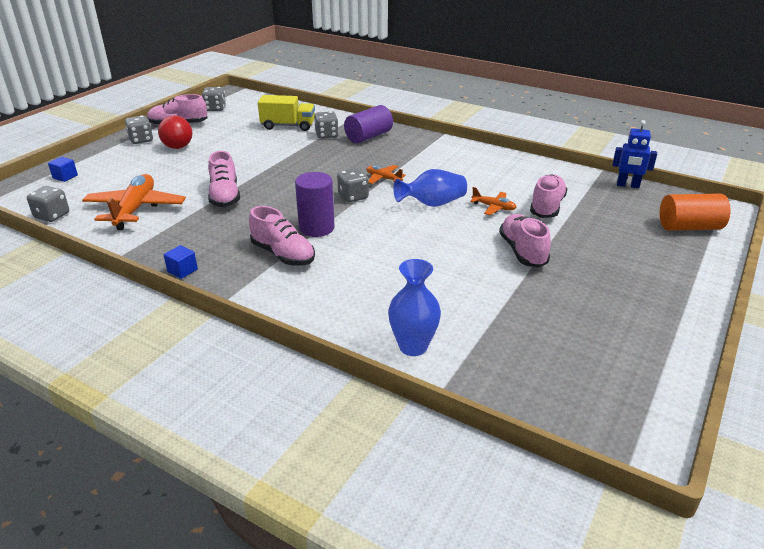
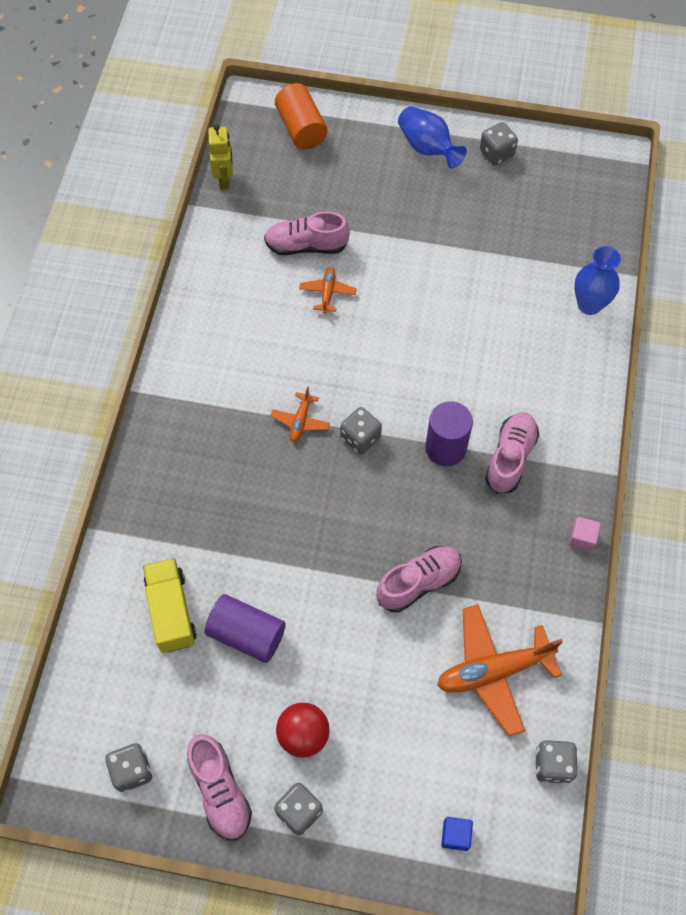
camera: 110 degrees left, 30 degrees up
(182, 271) = (582, 538): blue cube -> pink cube
(326, 135) = (189, 541): grey dice -> grey dice (496, 153)
(368, 137) = (175, 482): purple cylinder -> purple cylinder (247, 634)
(432, 204) = (344, 352): blue vase -> blue vase (427, 148)
(522, 251) = (407, 253): pink shoe -> none
(627, 185) = (224, 179): blue robot -> yellow robot

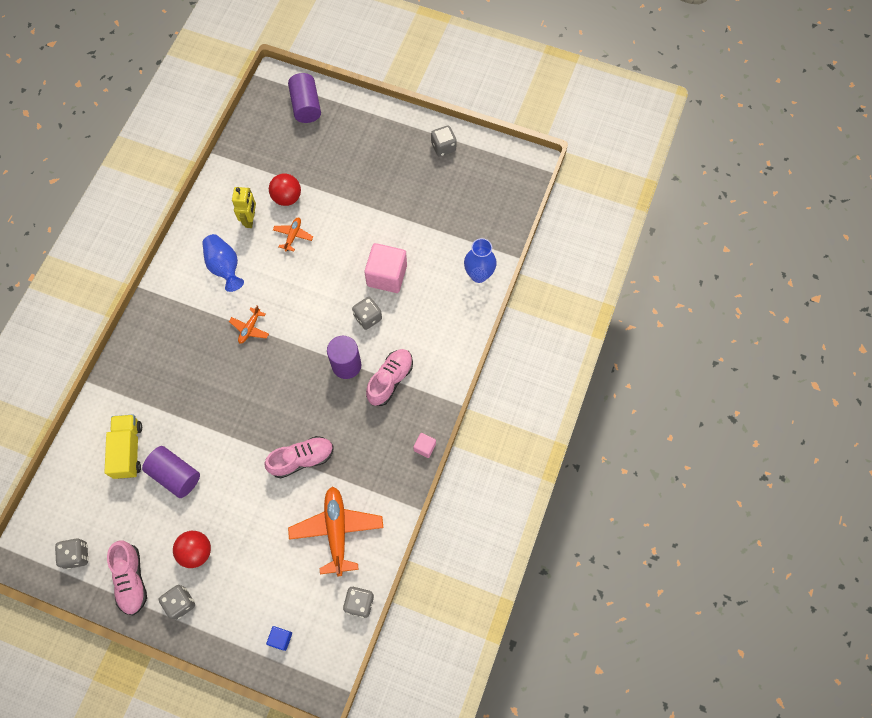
camera: 10 degrees right, 5 degrees up
(224, 179) = (241, 137): yellow robot -> yellow robot (250, 219)
(301, 128) = (306, 106): orange cylinder -> purple cylinder
(306, 246) = (287, 197): pink shoe -> red ball
(360, 438) = (288, 348): grey dice -> grey dice (368, 317)
(427, 148) = (394, 135): blue vase -> blue vase (225, 267)
(467, 324) = (387, 275): none -> pink cube
(493, 671) = (337, 531): orange plane -> orange plane turned 90 degrees clockwise

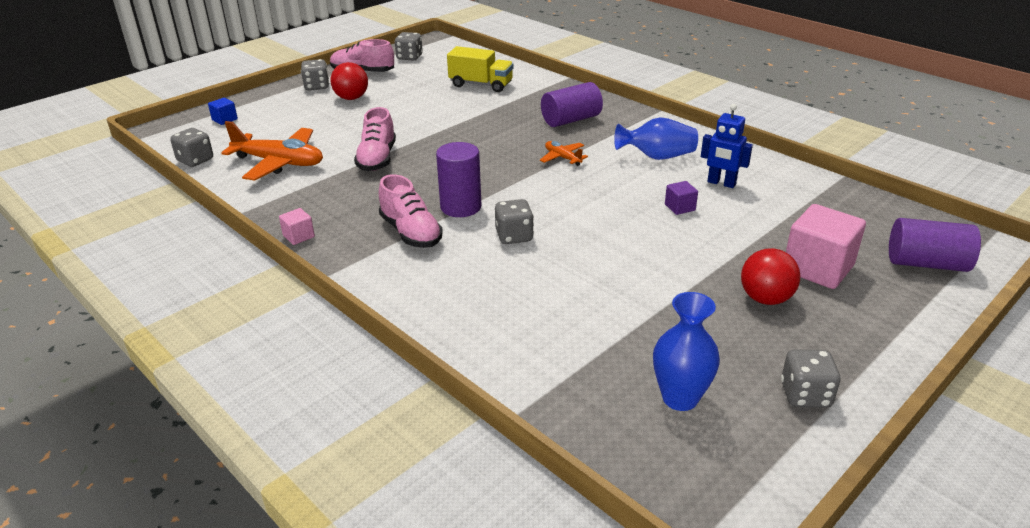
camera: 115 degrees right, 35 degrees down
(175, 475) = (434, 99): purple cylinder -> purple cylinder (571, 120)
(250, 219) = (721, 183): yellow robot -> blue robot
(287, 197) = (747, 215): red ball -> red ball (765, 298)
(293, 236) = (680, 207): orange plane -> purple cube
(387, 275) = (569, 266): pink cube -> pink cube (817, 268)
(479, 275) = (508, 358): blue vase -> blue vase (680, 398)

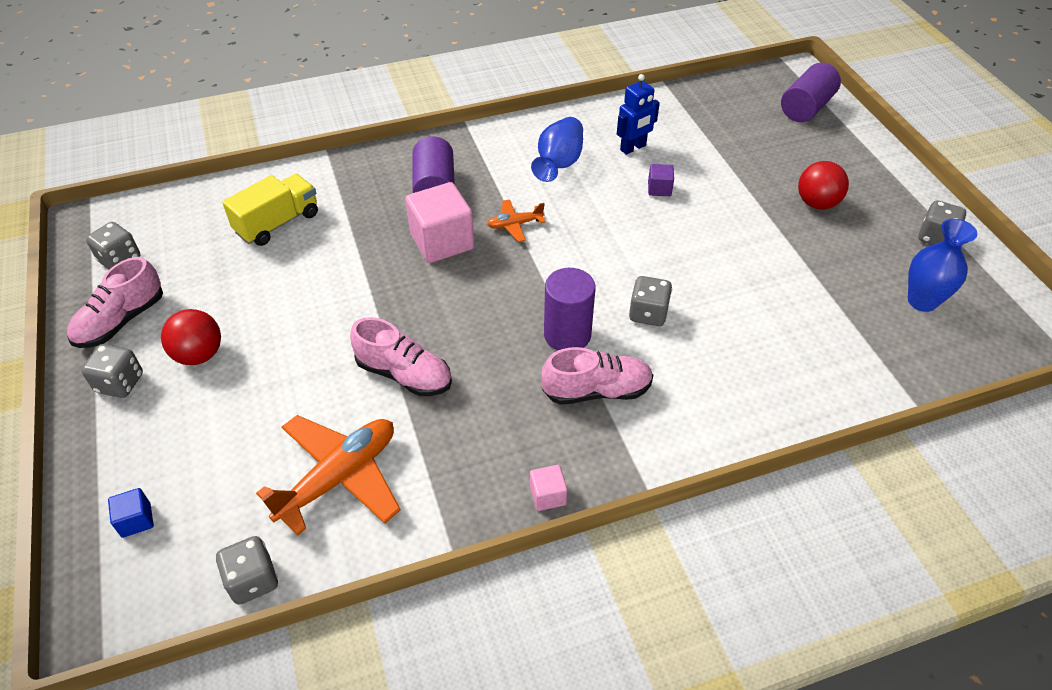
camera: 65 degrees left, 15 degrees up
(817, 268) = (789, 159): pink cube -> pink cube (442, 241)

